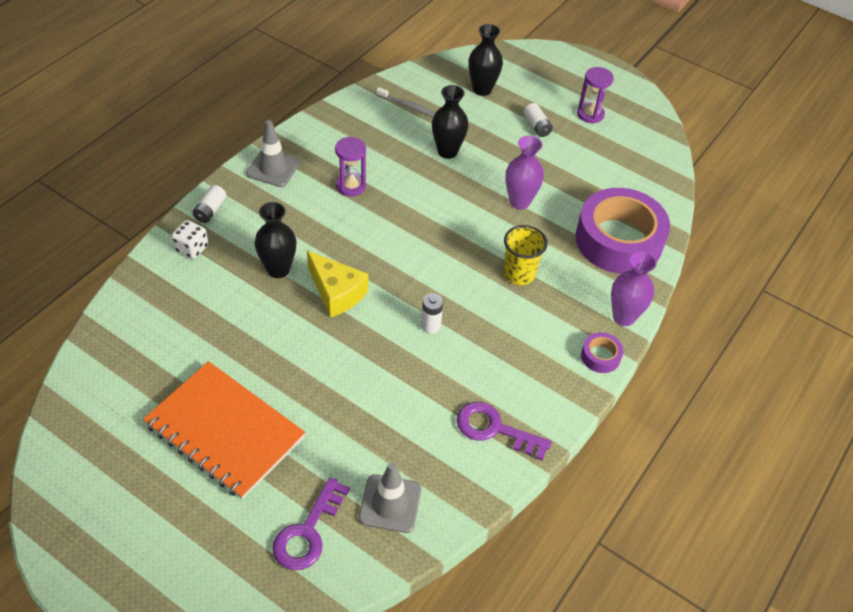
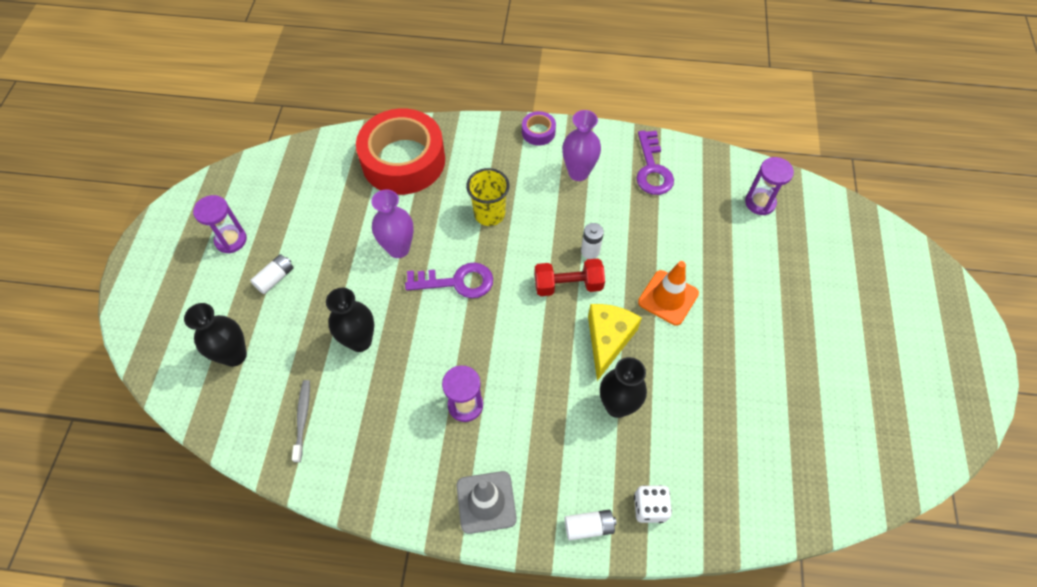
camera: 115 degrees left, 10 degrees up
(225, 431) = (800, 341): orange notebook -> none
(308, 532) = (822, 239): purple key -> purple key (457, 282)
(343, 356) = (668, 298): none -> orange traffic cone
(390, 503) = (760, 203): grey traffic cone -> purple hourglass
(407, 292) = (568, 285): none -> red dumbbell
(618, 240) = (403, 160): purple tape -> red tape
(623, 317) = (488, 131): purple vase -> purple vase (578, 173)

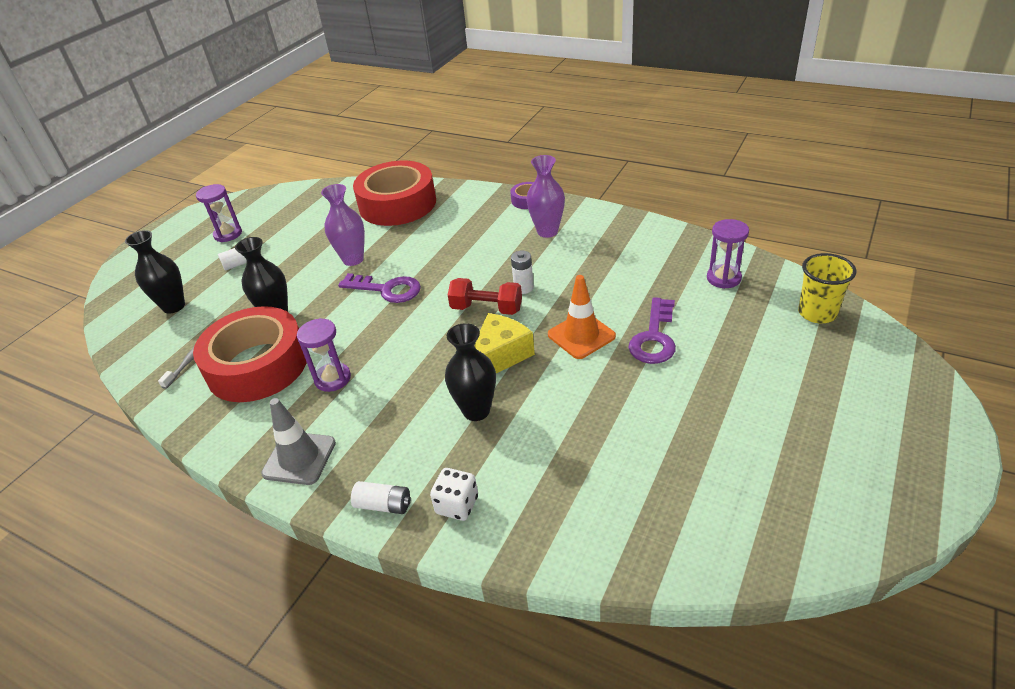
camera: 25 degrees right, 20 degrees down
(379, 408) = (257, 365): none -> red tape
(489, 214) = (447, 248): yellow cup -> yellow cup (817, 313)
(652, 169) = (622, 238): purple key -> purple key (654, 337)

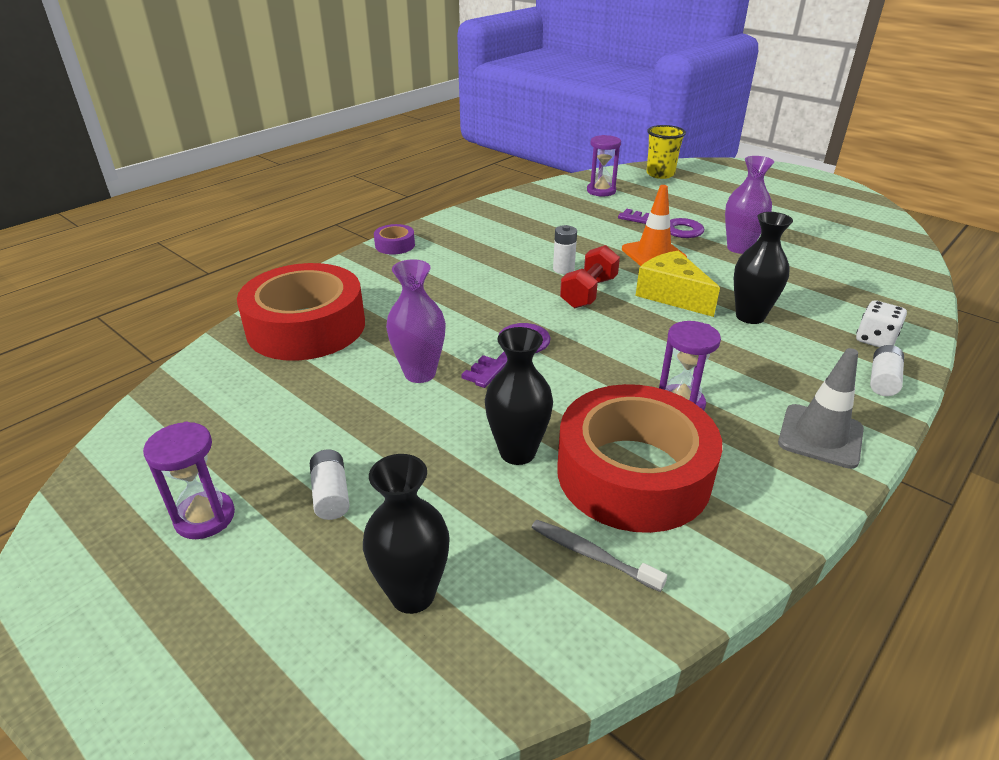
camera: 80 degrees left, 5 degrees down
(547, 231) = (469, 244): purple vase -> purple vase (739, 248)

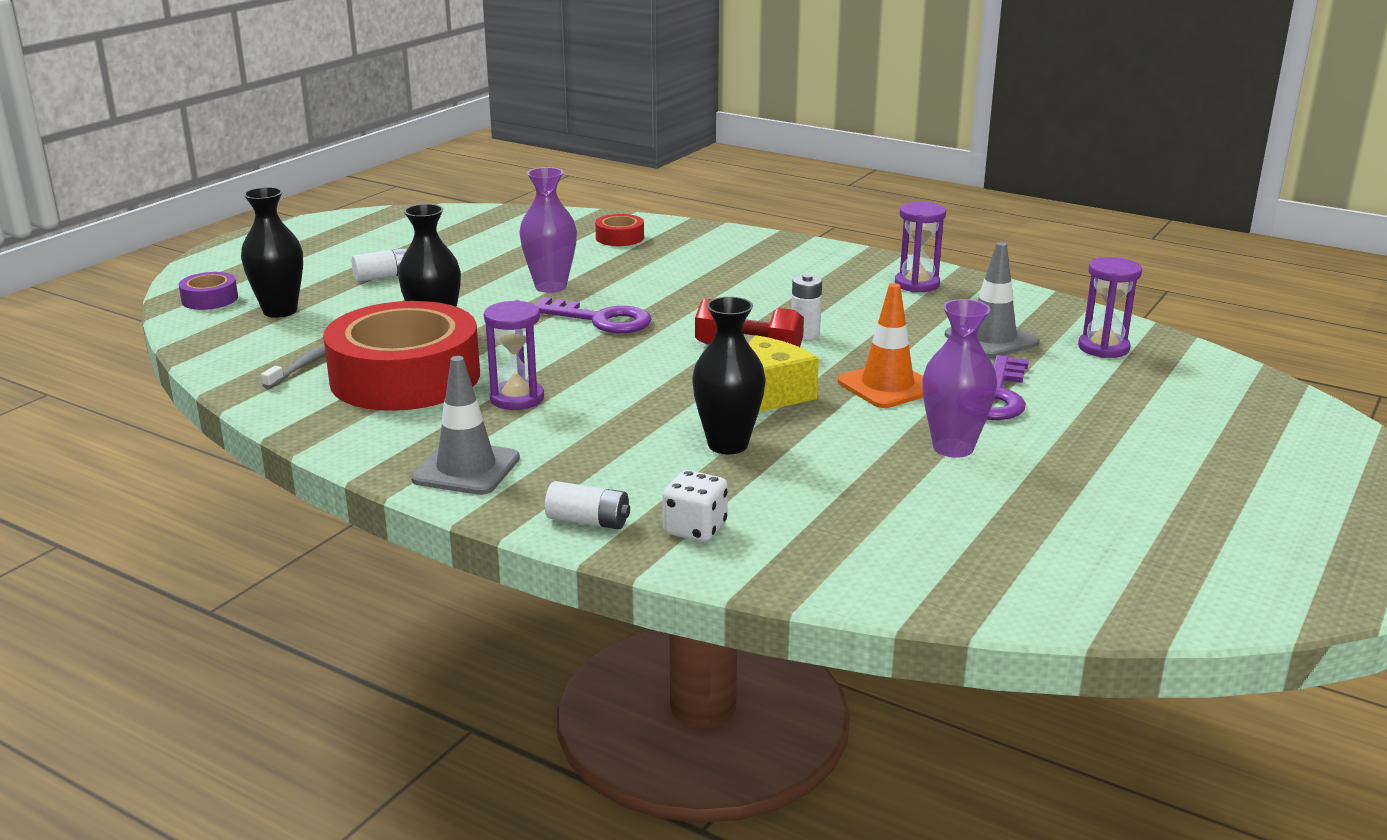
camera: 80 degrees right, 10 degrees down
(205, 517) = (362, 247): purple hourglass -> purple hourglass (917, 284)
(306, 327) = (620, 238): red tape -> red tape, size x0.41
(395, 245) = (816, 249): purple tape -> purple tape (210, 299)
(583, 215) = (991, 339): none -> grey traffic cone
(660, 174) = (1238, 392): yellow cup -> none

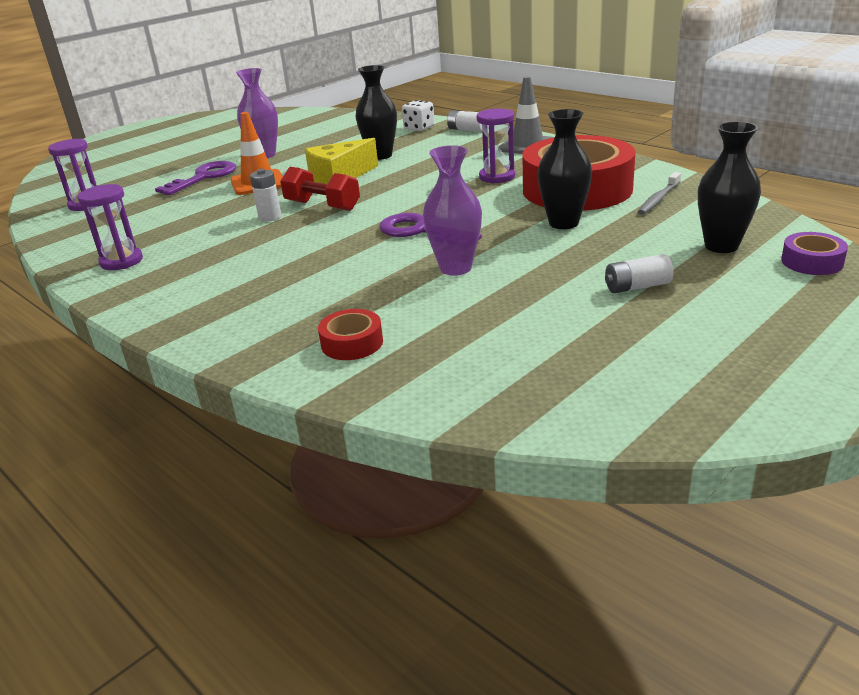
camera: 165 degrees left, 5 degrees up
(991, 339) = (146, 211): grey traffic cone -> none

